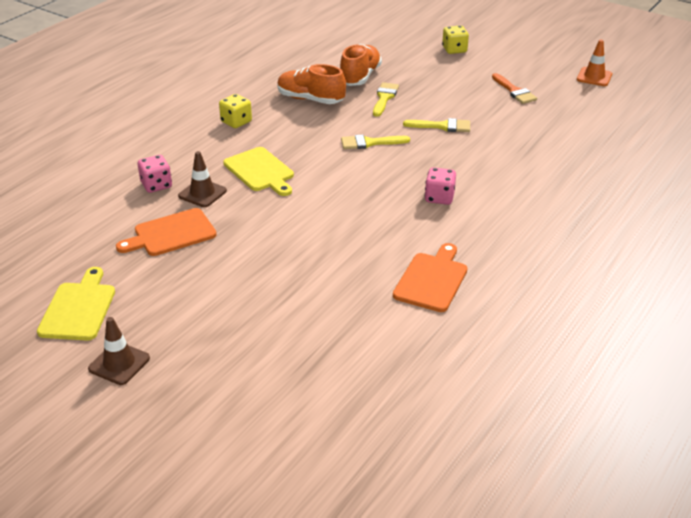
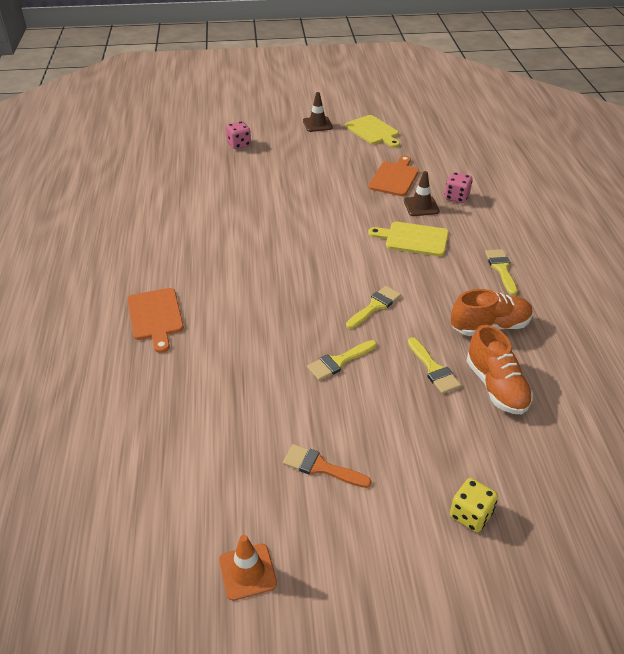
camera: 140 degrees right, 5 degrees up
(236, 122) = (501, 269): yellow dice -> yellow brush
(432, 280) = (208, 224): orange cutting board -> orange cutting board (155, 317)
(439, 197) = (262, 283): pink dice -> pink dice (239, 144)

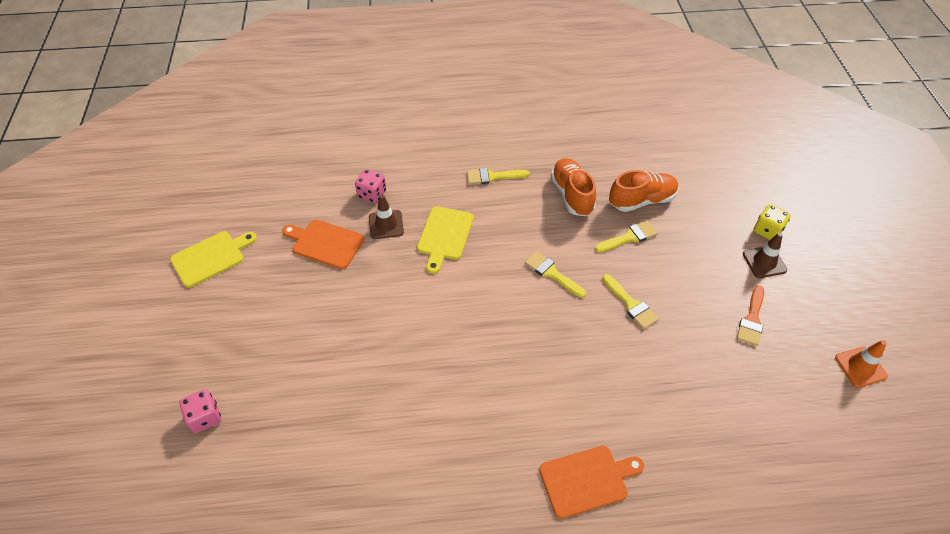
camera: 90 degrees left, 10 degrees up
(317, 124) = (174, 319): brown traffic cone -> brown traffic cone (764, 262)

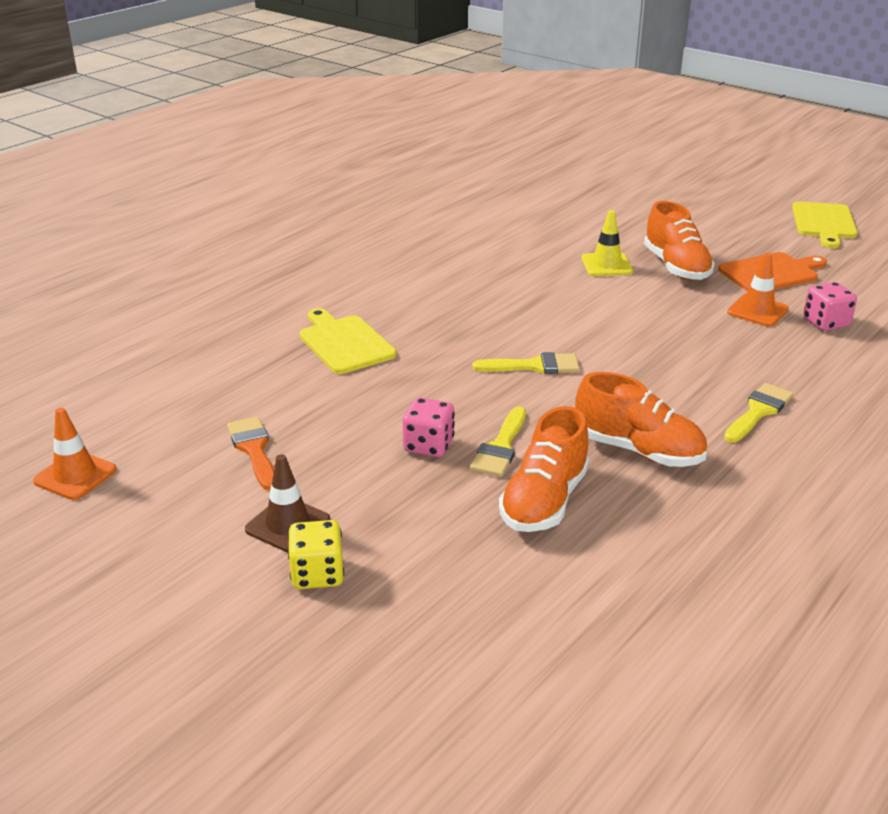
camera: 135 degrees right, 20 degrees down
(205, 417) = (630, 178): pink dice -> pink dice (428, 445)
(361, 289) = (676, 267): none -> orange shoe
(386, 225) = (757, 311): brown traffic cone -> orange traffic cone
(394, 324) = (606, 265): none -> yellow traffic cone
(444, 236) = (690, 334): yellow cutting board -> yellow cutting board (344, 343)
(587, 480) = (314, 272): orange cutting board -> none
(631, 304) = (414, 387): yellow brush -> none

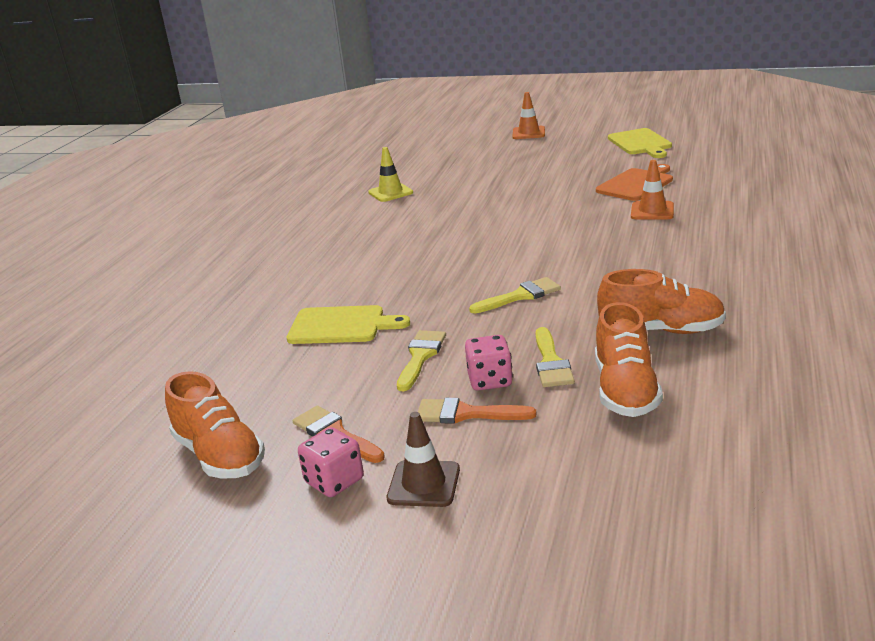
camera: 20 degrees left, 5 degrees down
(75, 475) = (173, 514): orange traffic cone -> orange traffic cone (528, 133)
(317, 574) = (489, 514): yellow dice -> none
(344, 343) = (341, 326): yellow cutting board -> yellow cutting board turned 150 degrees clockwise
(379, 471) = (466, 414): none -> orange brush
(606, 265) = (508, 211): yellow traffic cone -> yellow traffic cone (390, 192)
(676, 267) = (563, 198): orange shoe -> orange shoe (220, 456)
(758, 411) = (721, 276): yellow brush -> yellow brush (420, 357)
(826, 323) = (708, 205): pink dice -> pink dice (334, 481)

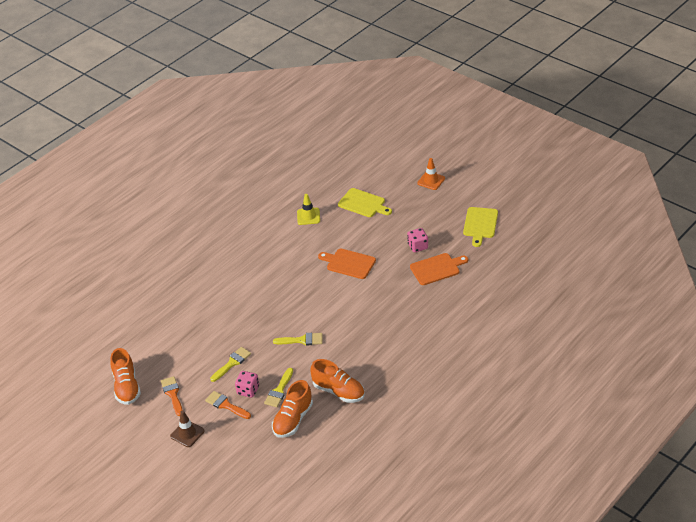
camera: 25 degrees right, 15 degrees up
(334, 481) = (158, 418): pink dice -> pink dice (418, 246)
(341, 326) = (214, 326): yellow cutting board -> yellow cutting board (363, 204)
(501, 211) = (349, 263): none -> orange cutting board
(652, 211) = (420, 298): orange traffic cone -> none

